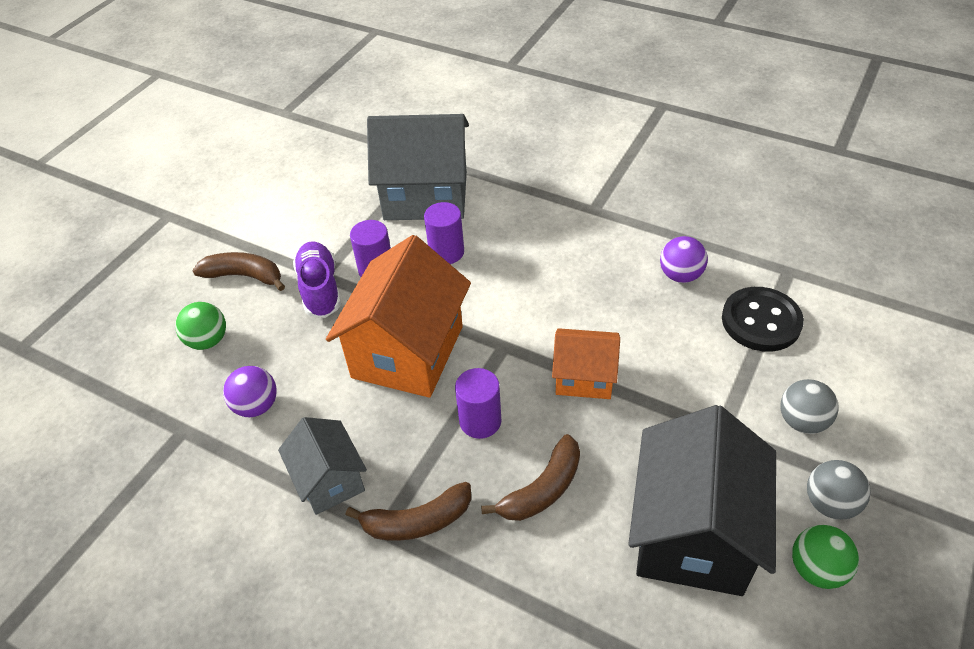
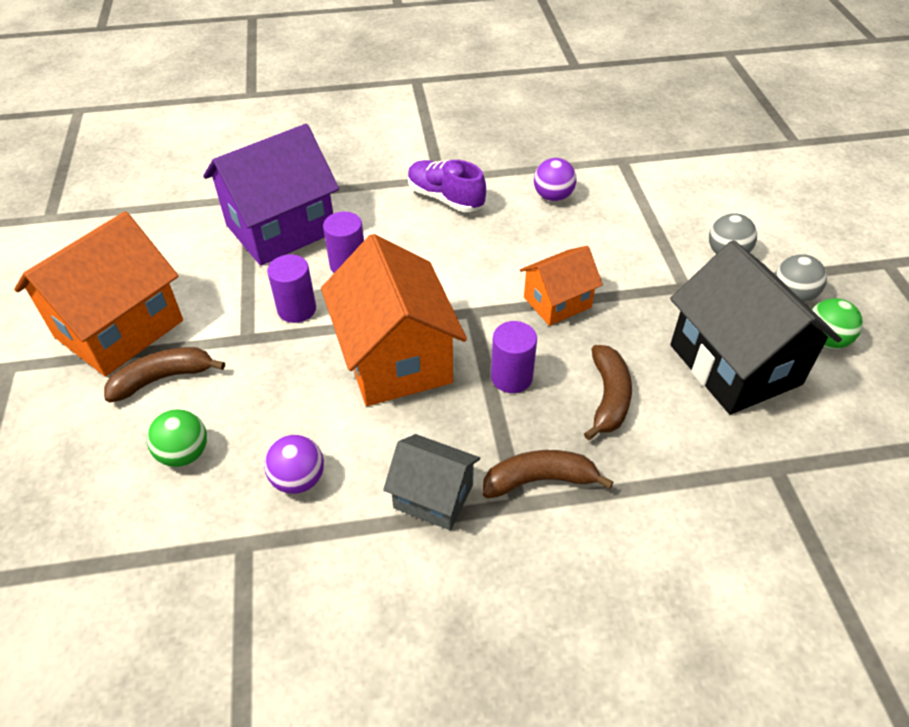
camera: 40 degrees left, 0 degrees up
(251, 222) = (119, 329): none -> orange house
(320, 289) = (257, 351): purple shoe -> purple shoe (445, 198)
(417, 521) = (539, 480): brown banana -> brown banana turned 135 degrees counterclockwise
(425, 196) = (280, 229): grey house -> purple house
(761, 321) = (637, 202): black button -> none

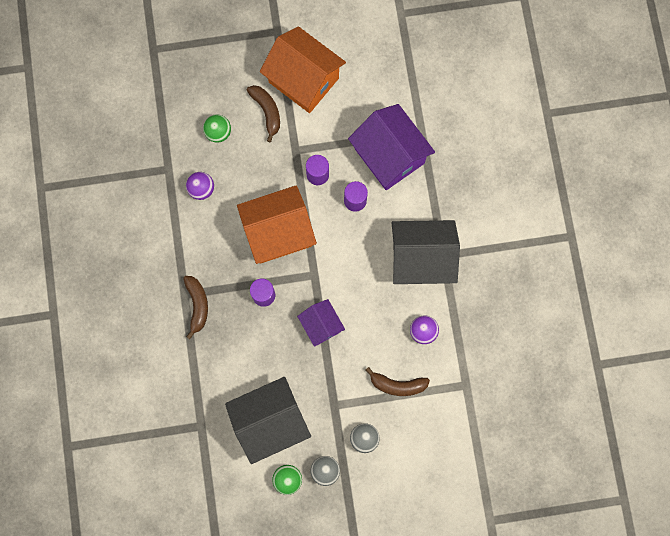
camera: 90 degrees right, 30 degrees up
(433, 496) = (190, 254): grey house -> none
(445, 198) = (421, 259): purple shoe -> black house
(557, 302) = (321, 325): orange house -> purple house
(608, 398) = (248, 346): brown banana -> brown banana (397, 385)

